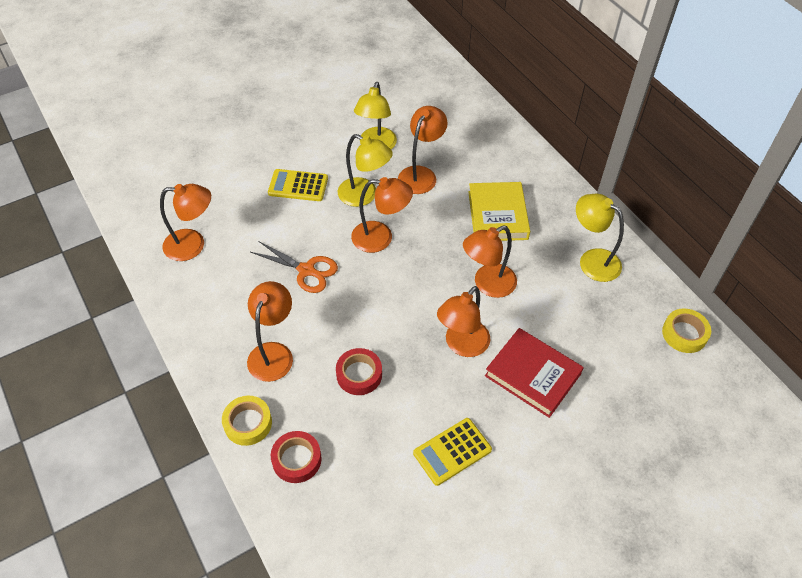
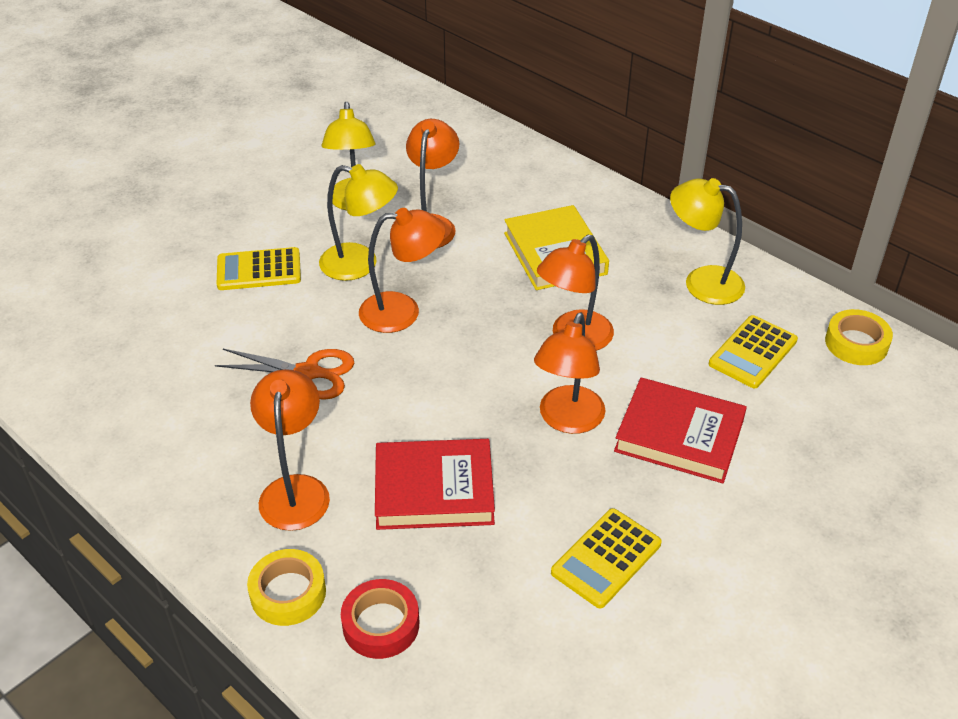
camera: 15 degrees left, 10 degrees down
(193, 245) = (123, 374): orange lamp -> none
(359, 374) = (434, 490): red tape -> red book
(607, 324) = (753, 352): none -> yellow calculator

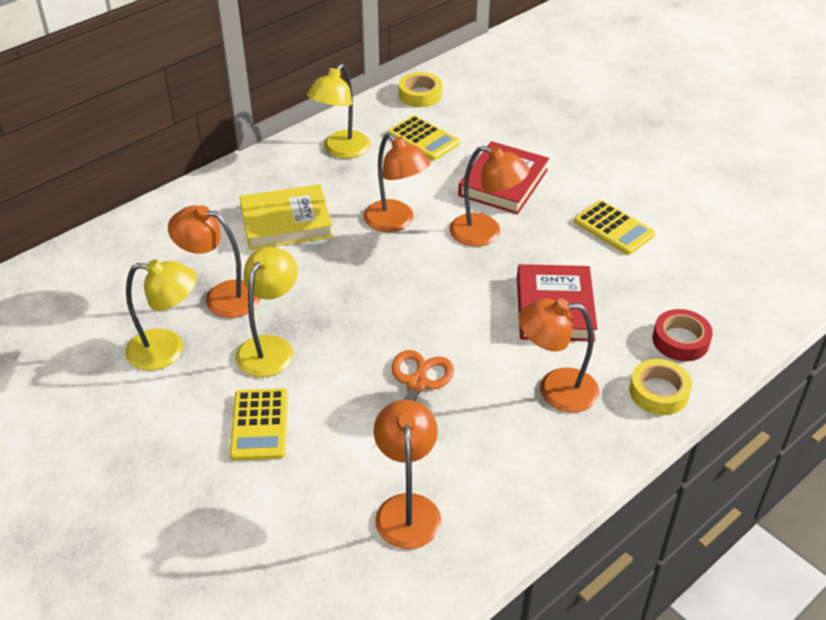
camera: 85 degrees left, 0 degrees up
(402, 311) = (344, 319): orange lamp -> orange lamp (407, 508)

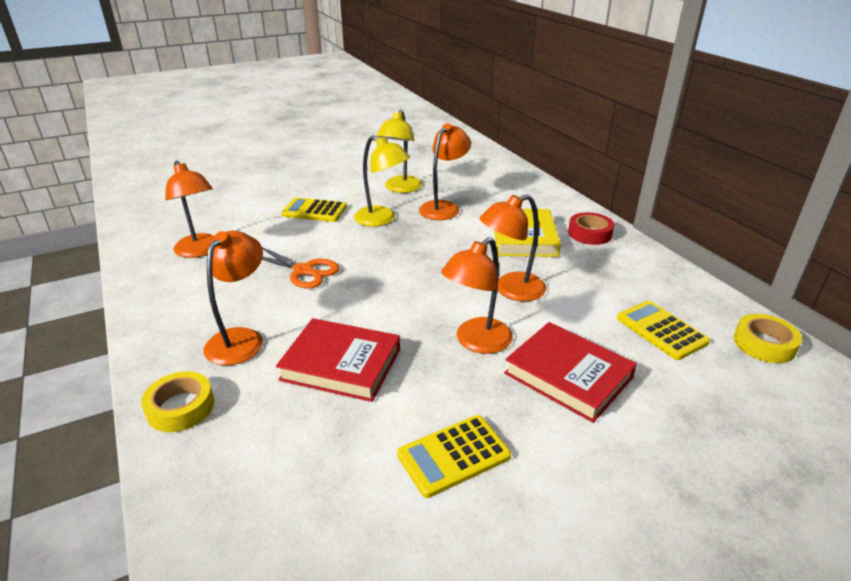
camera: 105 degrees right, 10 degrees down
(341, 150) = (634, 275): yellow lamp -> none
(407, 508) = (200, 251): orange lamp -> orange lamp turned 45 degrees clockwise
(423, 139) = (661, 330): yellow calculator -> yellow calculator turned 90 degrees clockwise
(680, 340) = (231, 452): red tape -> red tape (590, 233)

